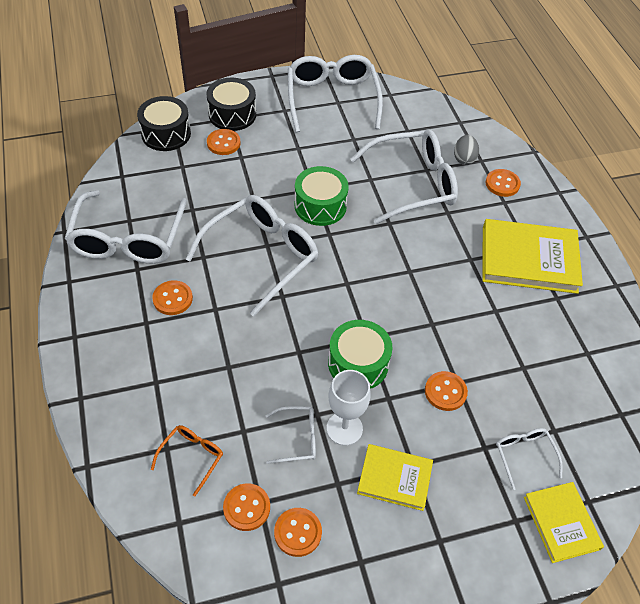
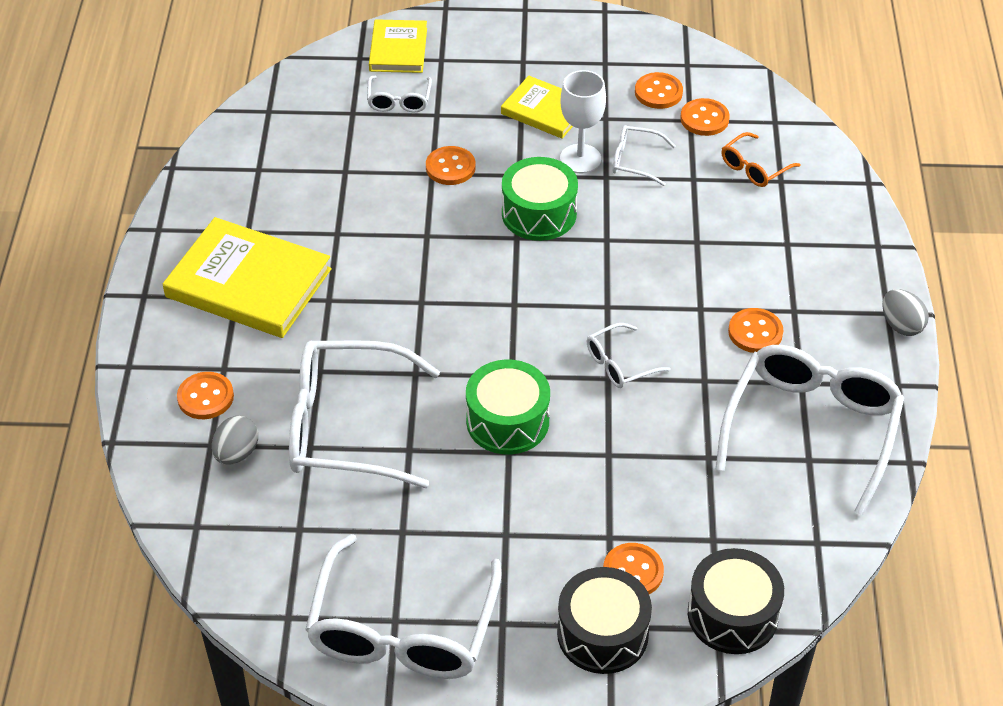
camera: 160 degrees left, 5 degrees down
(64, 328) = (901, 325): none -> grey egg
(262, 256) = (619, 364): white glasses -> white glasses, size x0.46

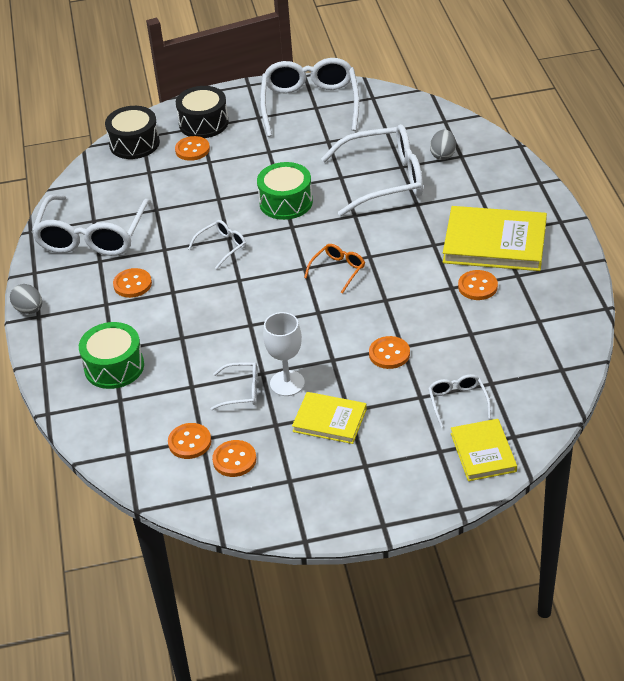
camera: 170 degrees right, 5 degrees down
(205, 397) = (480, 176): orange button -> orange button (477, 286)
(539, 213) = (307, 333): green drum -> green drum (114, 367)
(754, 168) = (142, 406): orange glasses -> orange glasses (338, 270)

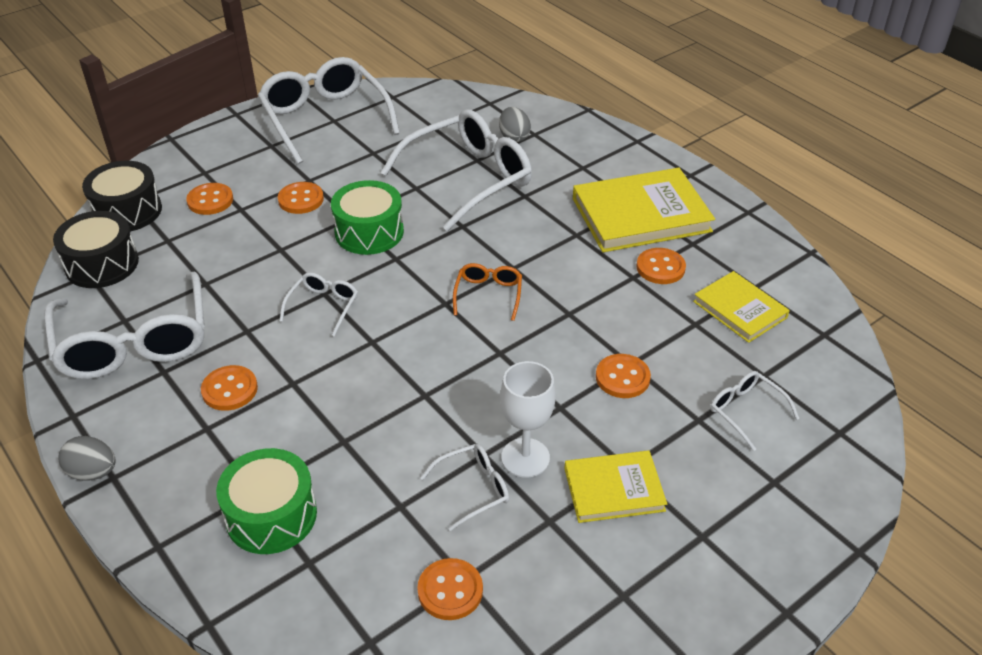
camera: 30 degrees left, 0 degrees up
(203, 123) = (206, 167): black drum -> black drum (102, 264)
(234, 460) = (529, 593): orange button -> orange button (301, 199)
(483, 452) = (824, 465): yellow book -> yellow book (740, 309)

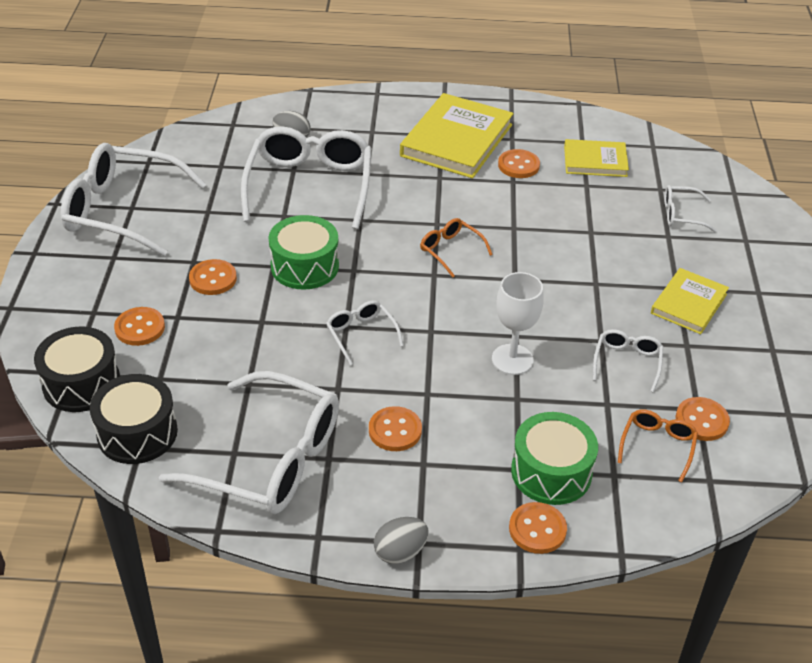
camera: 50 degrees left, 0 degrees up
(379, 574) = (657, 446): none -> orange glasses
(525, 458) = (624, 324): white goblet -> white goblet (512, 359)
(622, 377) = (599, 242): orange button -> orange button (537, 529)

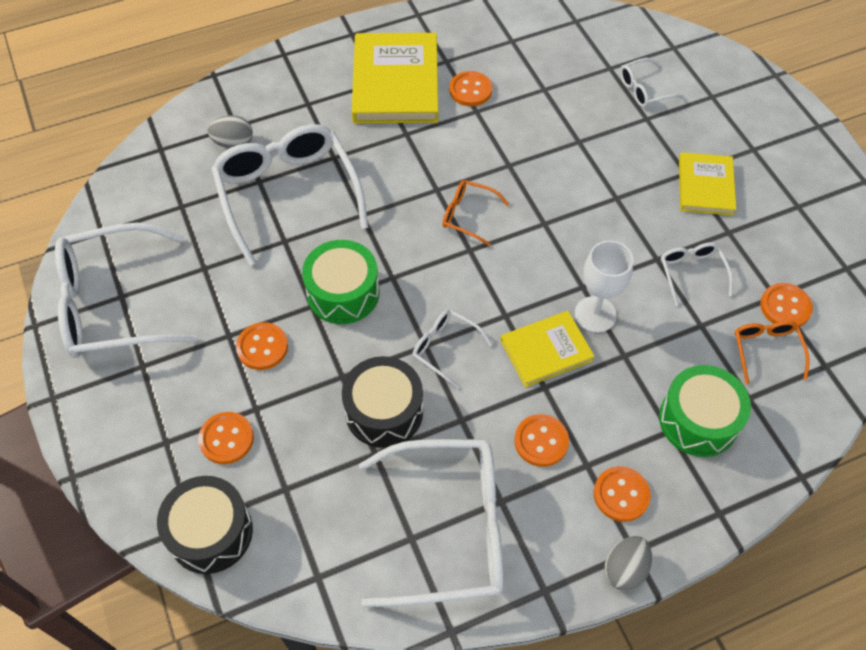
camera: 25 degrees left, 15 degrees up
(137, 433) = (304, 562): black drum -> black drum (384, 411)
(537, 529) = (722, 486): orange button -> orange button (621, 495)
(595, 161) = (536, 58): yellow book -> yellow book (546, 350)

